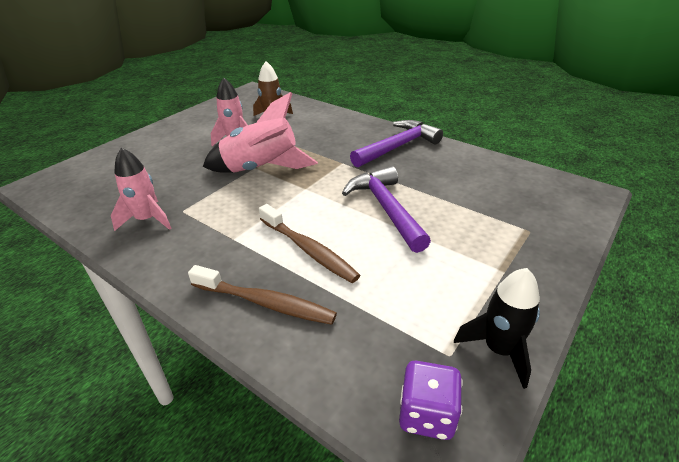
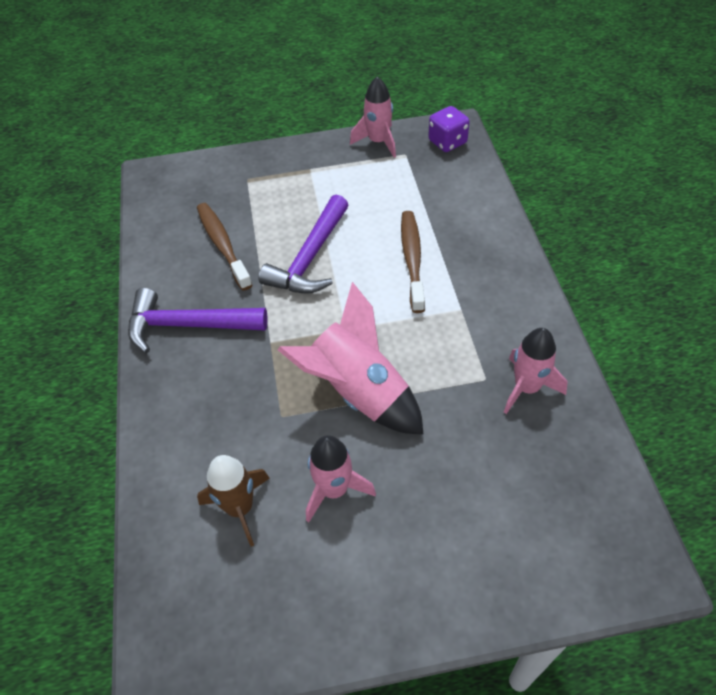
camera: 135 degrees left, 15 degrees up
(265, 303) = (479, 238): brown toothbrush -> brown toothbrush (222, 245)
(499, 349) = (378, 142): black rocket -> pink rocket

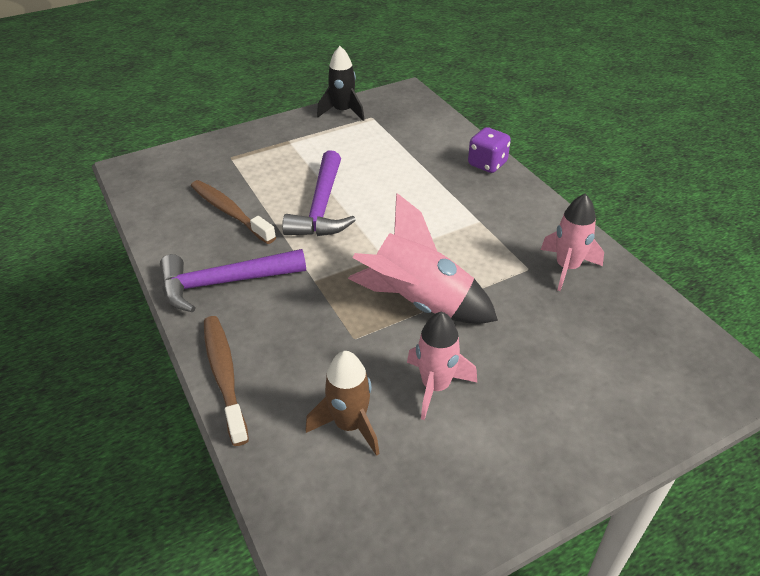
camera: 20 degrees left, 10 degrees down
(378, 142) = (343, 112): pink rocket -> black rocket
(412, 259) = (417, 192): brown toothbrush -> brown toothbrush (224, 375)
(447, 142) = (405, 103): purple dice -> purple dice (487, 164)

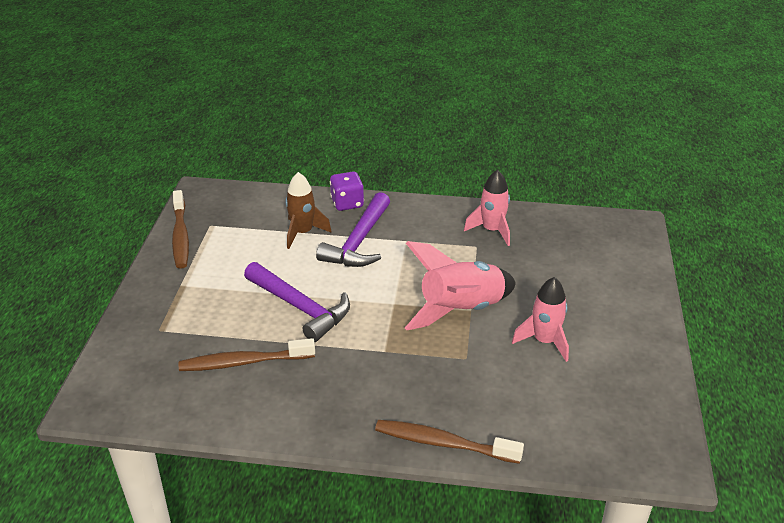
camera: 55 degrees left, 5 degrees down
(224, 283) = (335, 402): purple hammer -> purple hammer (358, 242)
(343, 112) = (180, 236): black rocket -> brown toothbrush
(349, 425) = (545, 397): brown rocket -> brown rocket (302, 233)

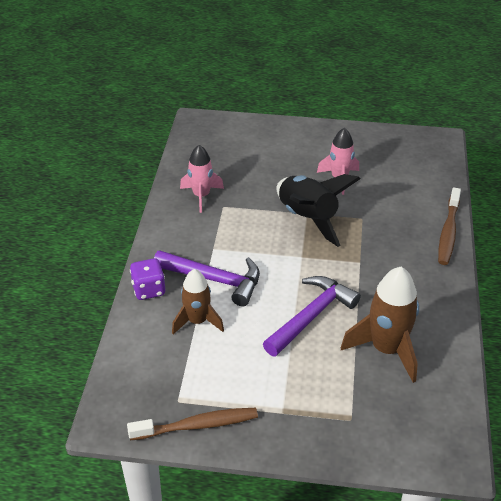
camera: 90 degrees left, 5 degrees up
(243, 362) = (386, 349): brown toothbrush -> brown rocket
(461, 310) = (308, 218): pink rocket -> black rocket

